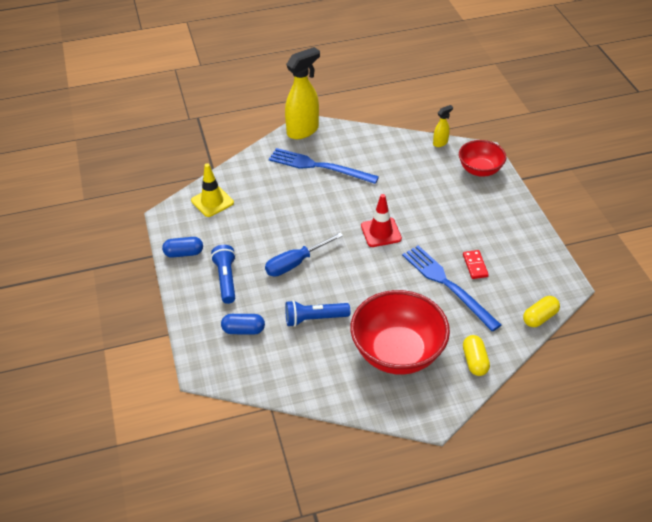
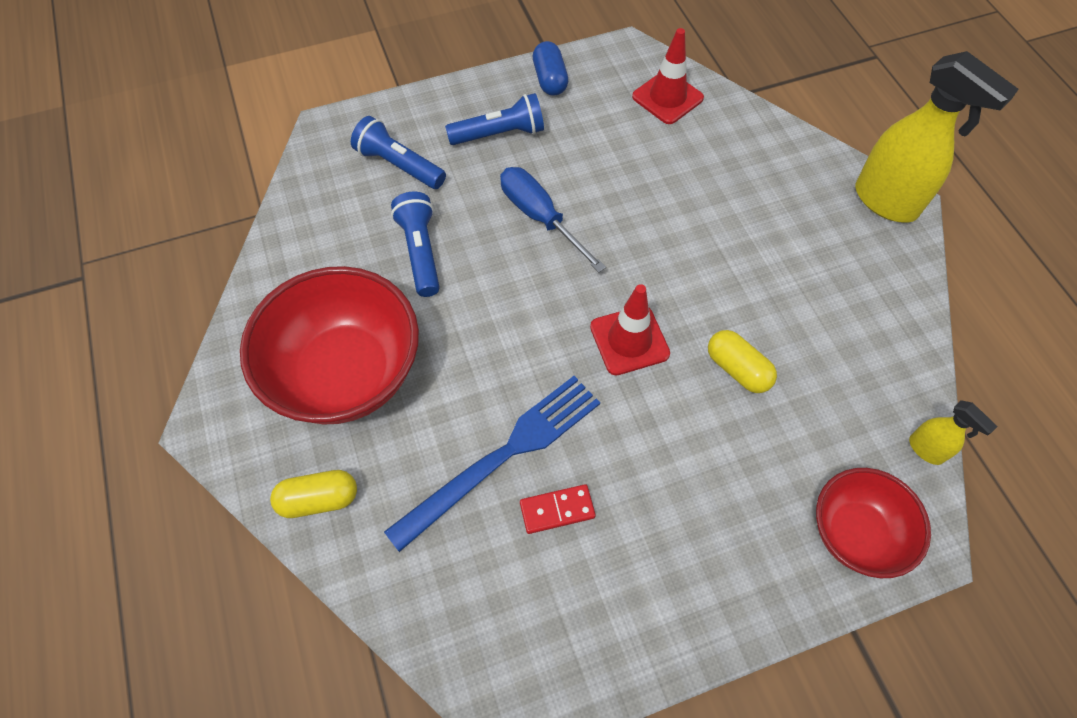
camera: 85 degrees right, 15 degrees up
(212, 201) = (667, 97): yellow traffic cone -> red traffic cone
(243, 330) = (399, 165): blue capsule -> blue flashlight
(319, 166) = (789, 234): blue fork -> none
(539, 317) = (421, 634): yellow capsule -> yellow capsule (737, 369)

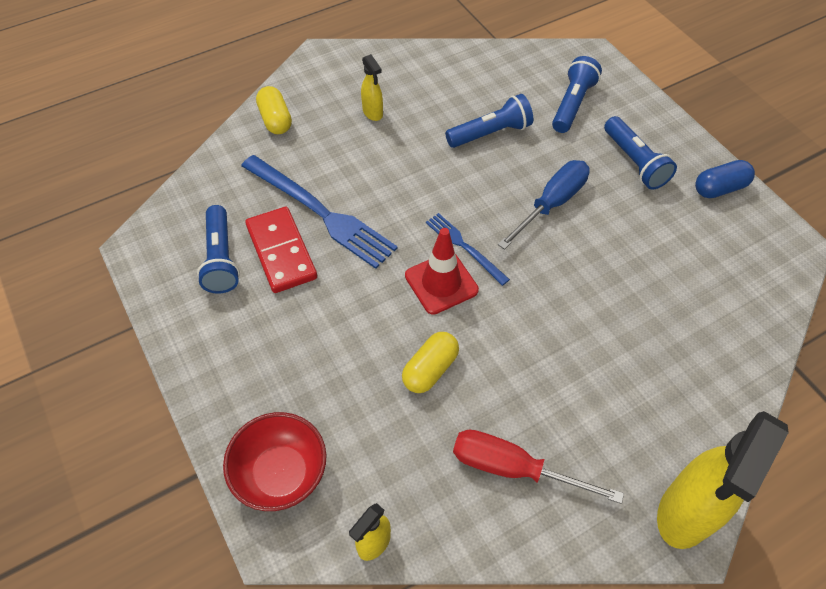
camera: 80 degrees right, 5 degrees down
(346, 373) = (373, 113): red bowl -> yellow spray bottle
(555, 588) = (221, 258): none -> blue flashlight
(557, 510) = (281, 252): red domino -> red domino, size x1.70
(584, 309) = (464, 247): none -> blue fork
(667, 97) = (744, 287): red traffic cone -> none
(847, 317) = (513, 468): none -> red screwdriver

